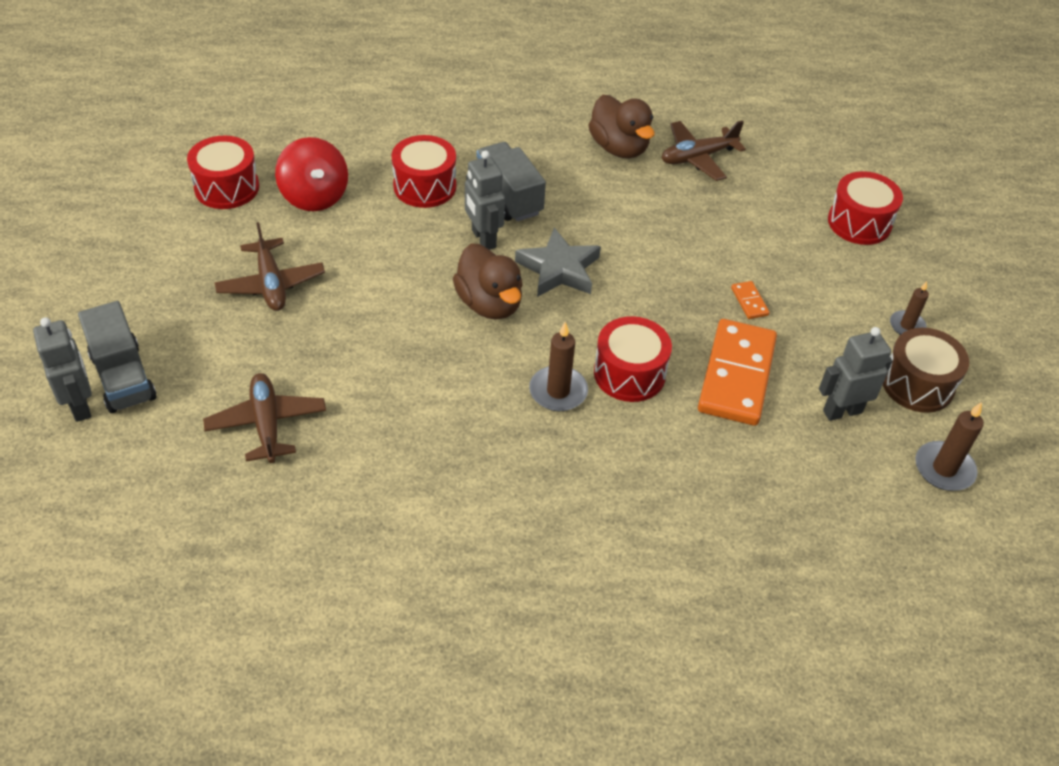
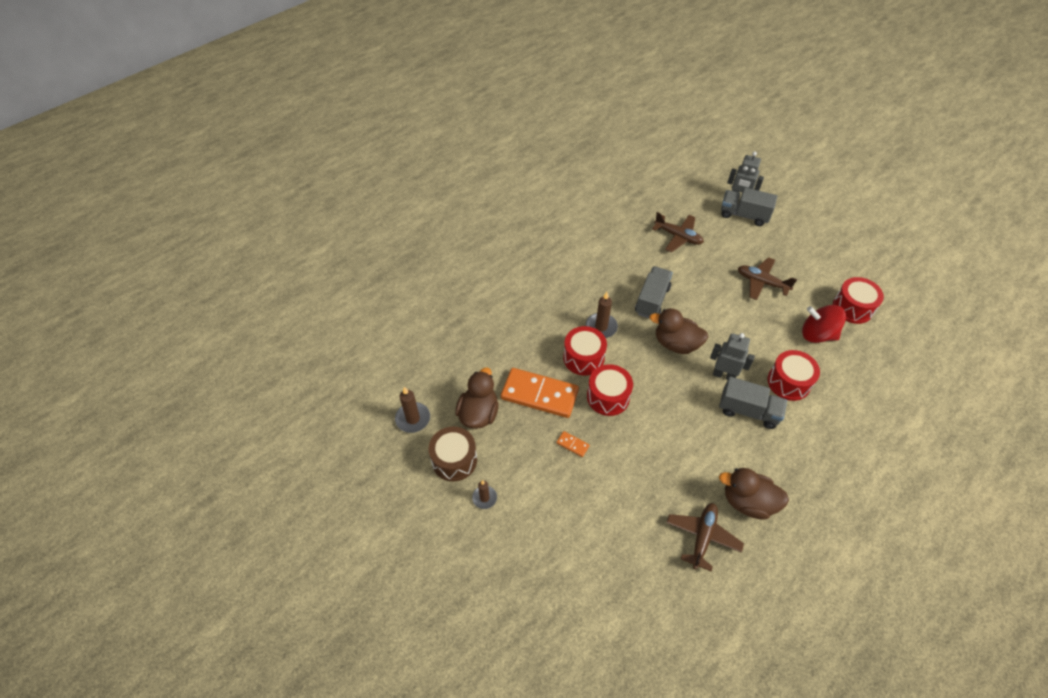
camera: 140 degrees right, 5 degrees up
(443, 371) = (652, 300): none -> grey truck
(559, 269) = (673, 387): grey star -> none
(737, 375) = (539, 395): orange domino -> orange domino turned 45 degrees counterclockwise
(842, 411) = (478, 413): grey robot -> brown duck
(859, 223) = (567, 565): red drum -> red drum (608, 397)

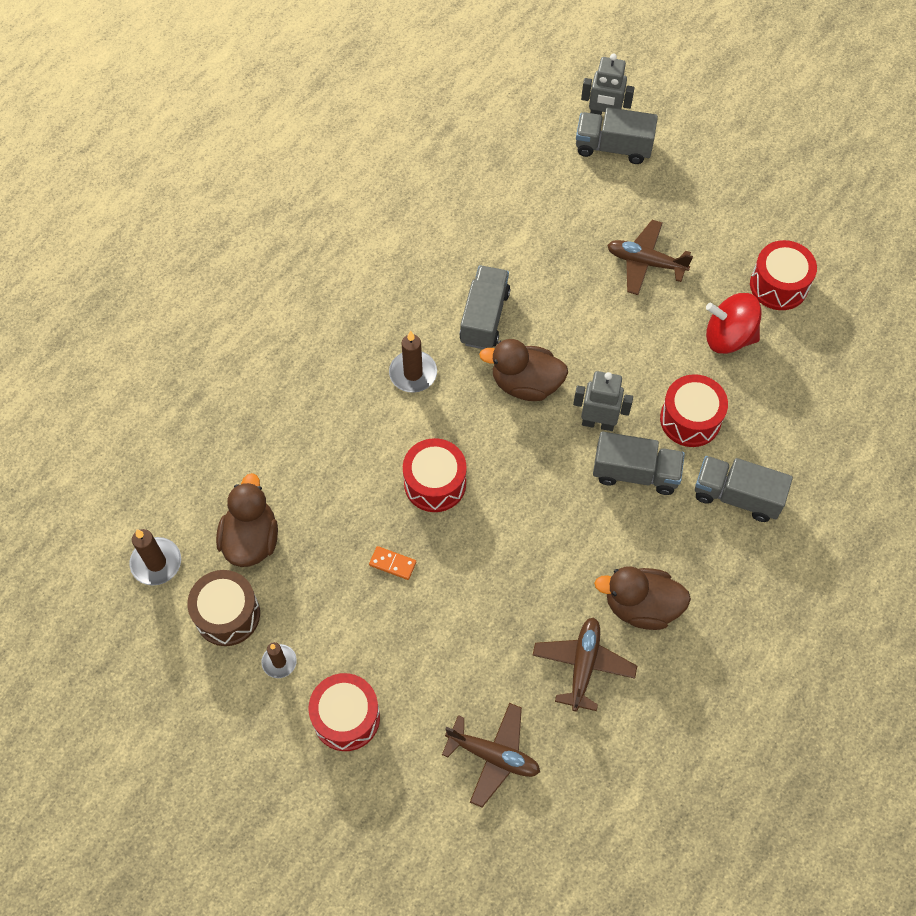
camera: 10 degrees left, 10 degrees up
(539, 395) = (335, 496): orange domino -> none
(583, 358) = (392, 427): red drum -> red drum (346, 717)
(678, 237) = (515, 201): brown plane -> brown plane (493, 756)
(820, 437) = (736, 496): none -> grey truck

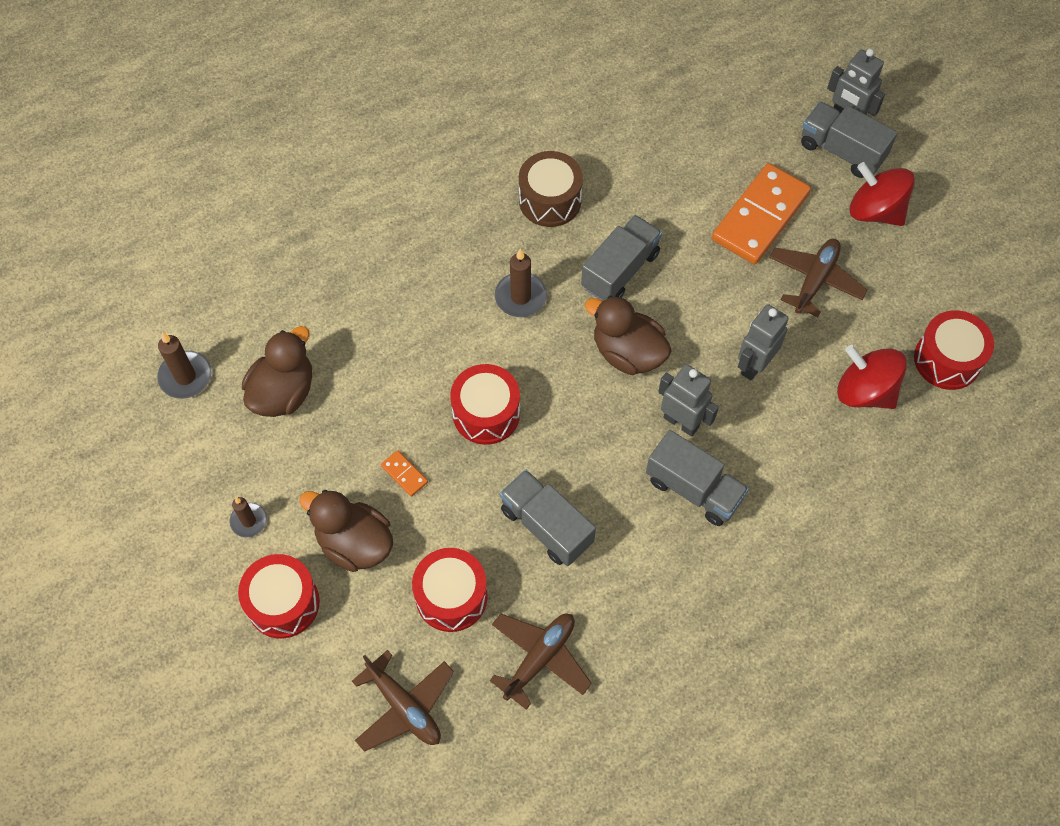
camera: 25 degrees right, 0 degrees up
(227, 614) = (224, 454): brown drum -> brown drum (550, 200)
(576, 227) = (760, 217): none -> orange domino
(632, 351) = (754, 365): none -> grey robot
(641, 606) = (629, 626): brown duck -> brown duck (354, 543)
(645, 262) = (815, 280): brown plane -> brown plane turned 75 degrees clockwise
(664, 186) = (875, 211): none -> red spinning top
(690, 419) = (779, 459): red drum -> red drum (451, 596)
(736, 496) = (788, 558): grey truck -> grey truck (546, 526)

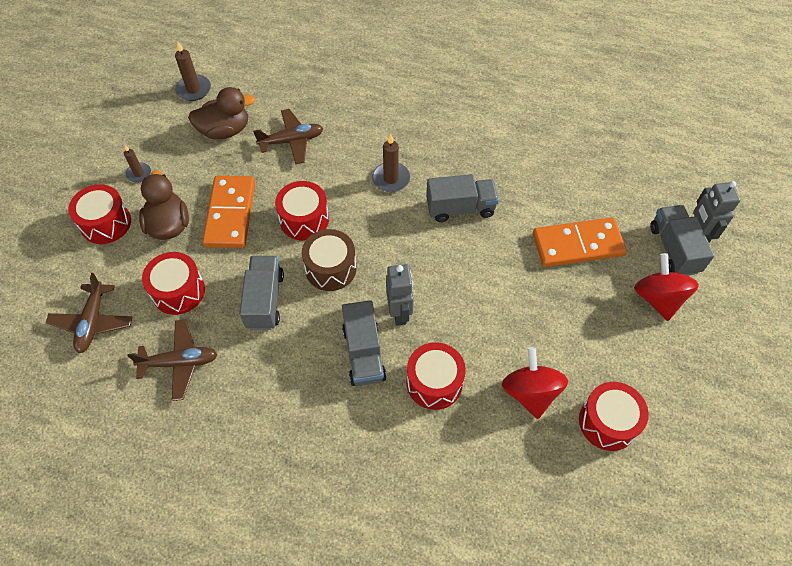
camera: 45 degrees right, 5 degrees down
(404, 474) = (230, 214): orange domino -> orange domino, size x2.49
(550, 200) = (464, 145): brown drum -> brown drum (330, 268)
(627, 353) = (413, 252): brown duck -> none
(754, 365) = (478, 319): grey robot -> none
(781, 457) = (434, 383): none -> red drum
(815, 280) = (571, 305): brown plane -> brown plane (292, 141)

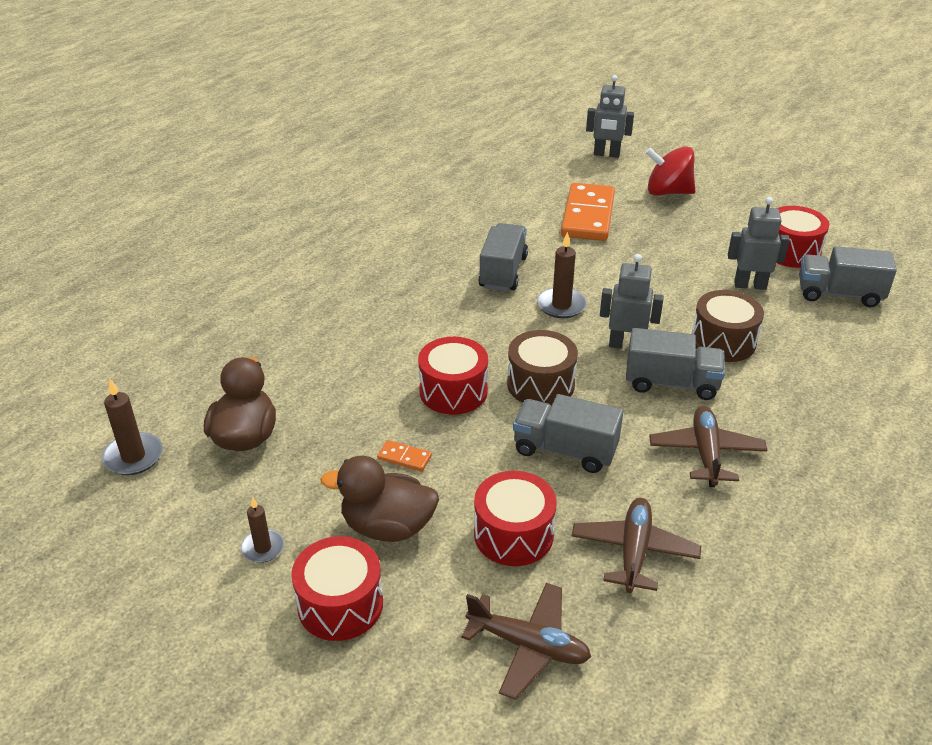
camera: 70 degrees left, 20 degrees down
(230, 214) = (404, 457): orange domino -> orange domino, size x0.40
(292, 141) = (313, 376): brown plane -> brown plane (706, 453)
(391, 179) = (431, 310): brown candle -> brown candle (561, 305)
(434, 383) = (723, 341): red drum -> brown drum
(530, 393) = (750, 285): red spinning top -> grey robot
(674, 249) = (617, 170): grey truck -> grey truck (839, 294)

